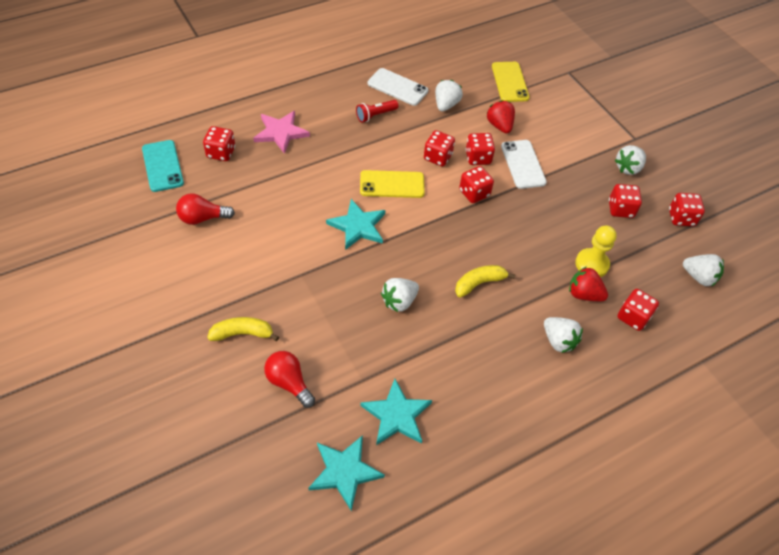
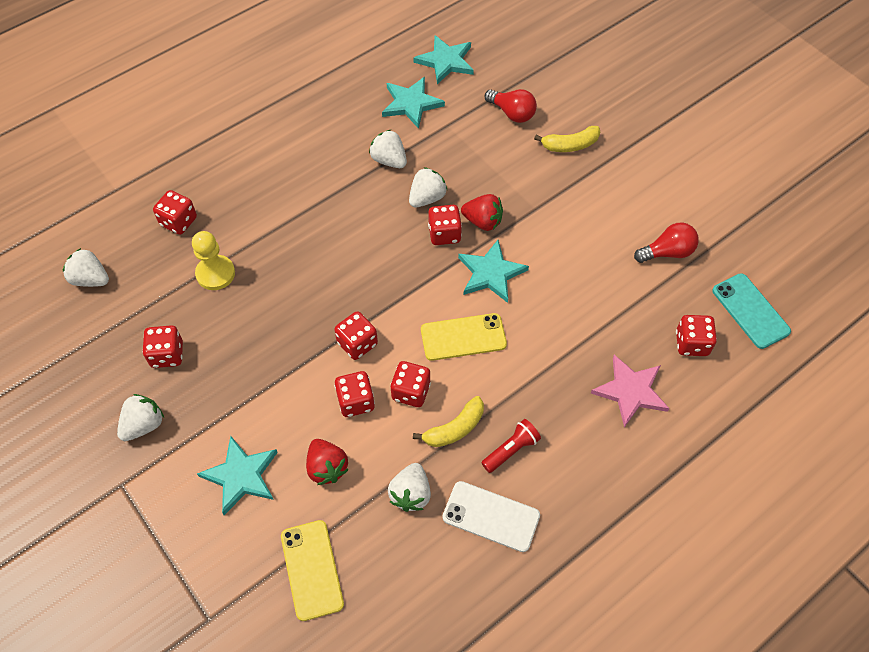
camera: 175 degrees right, 5 degrees up
(479, 283) = (344, 230): yellow banana -> yellow banana (454, 428)
(523, 164) = (293, 402): white phone -> none
(556, 130) = (241, 476): none -> turquoise star
(558, 341) = (261, 186): white strawberry -> white strawberry (389, 160)
(583, 294) = (229, 237): red strawberry -> red strawberry (483, 221)
(681, 218) = (89, 356): red dice -> red dice (444, 234)

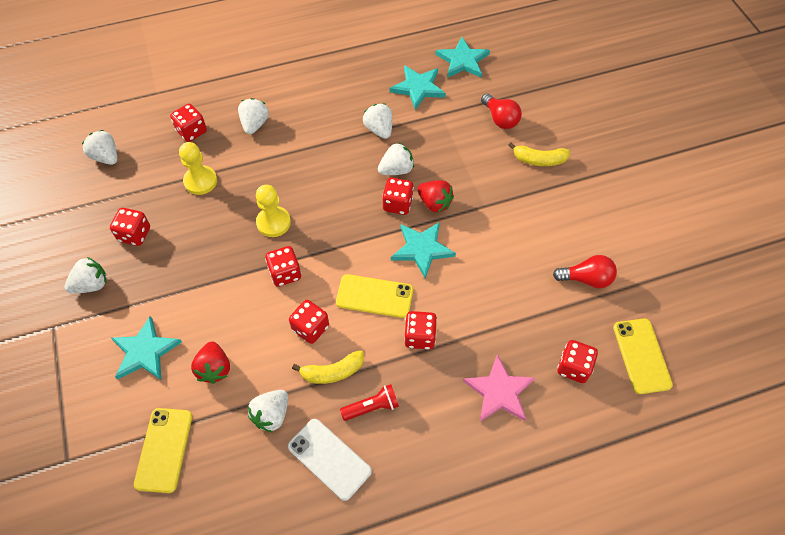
camera: 20 degrees right, 0 degrees up
(248, 193) = (255, 124): none -> white strawberry
(319, 294) = (273, 222): none -> yellow pawn
(356, 401) = (262, 321): red dice -> red dice (420, 336)
(750, 311) = (641, 355): turquoise phone -> yellow phone

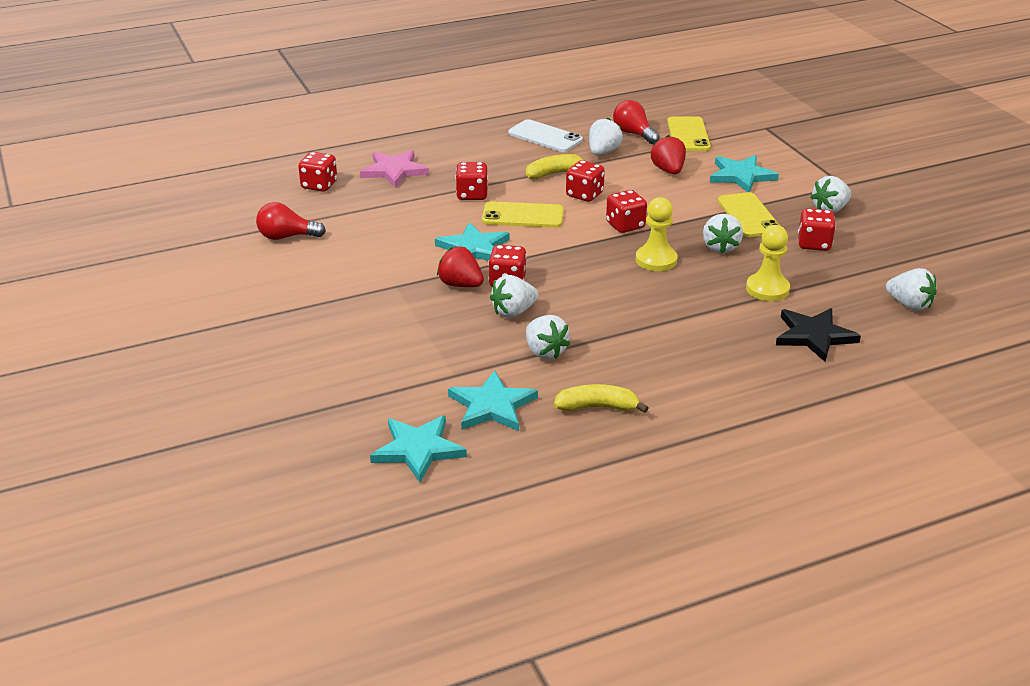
camera: 175 degrees right, 25 degrees down
(192, 131) = (814, 336): red dice -> black star
(255, 124) = (728, 348): white strawberry -> white strawberry (720, 247)
(372, 407) = (513, 159): red flashlight -> none
(500, 119) = (364, 373): red light bulb -> red light bulb (633, 134)
(539, 160) = (315, 331): yellow banana -> yellow banana (597, 407)
(641, 355) = (248, 194): yellow phone -> yellow phone (748, 215)

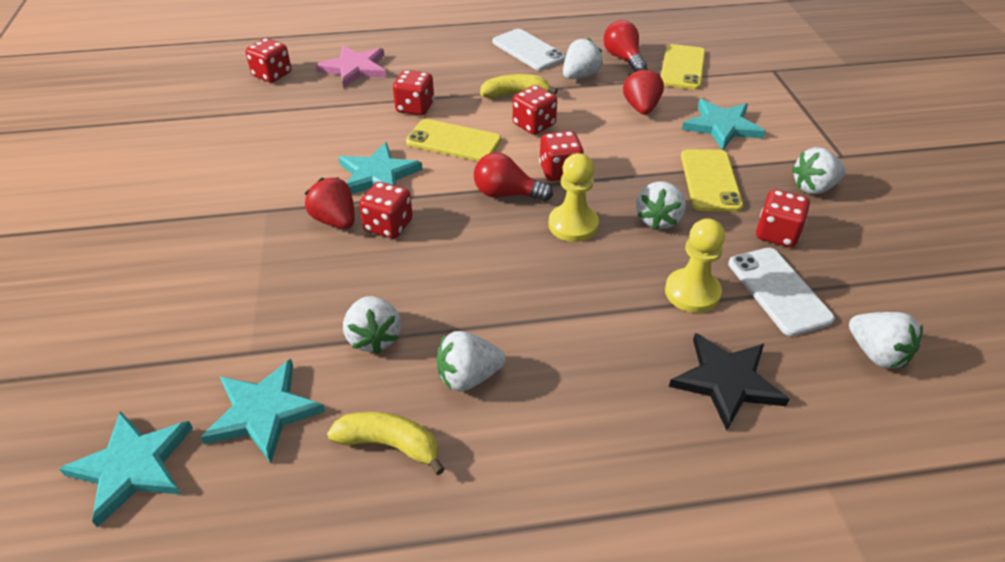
camera: 15 degrees right, 10 degrees up
(287, 237) = (200, 129): red light bulb -> red light bulb (507, 194)
(513, 312) = (371, 270): white strawberry -> white strawberry (468, 377)
(829, 279) = (778, 291): none -> white phone

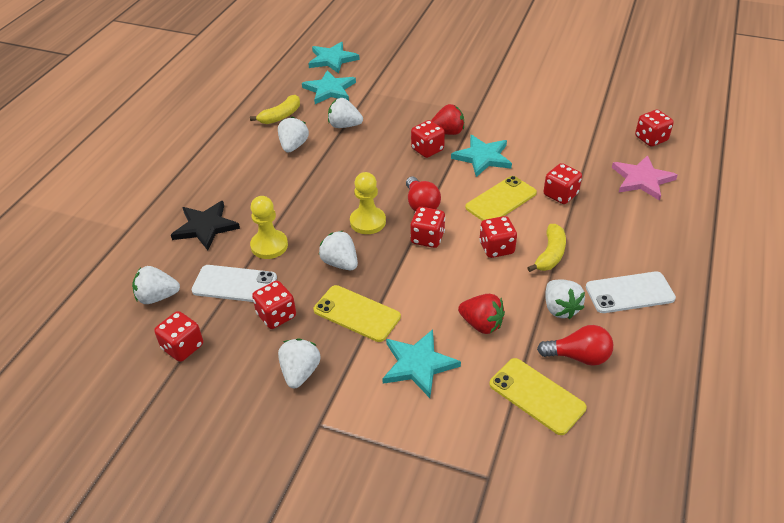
camera: 120 degrees right, 0 degrees up
(507, 194) = (421, 204): red light bulb -> red light bulb turned 120 degrees clockwise
(897, 285) = (183, 347): none -> red dice

